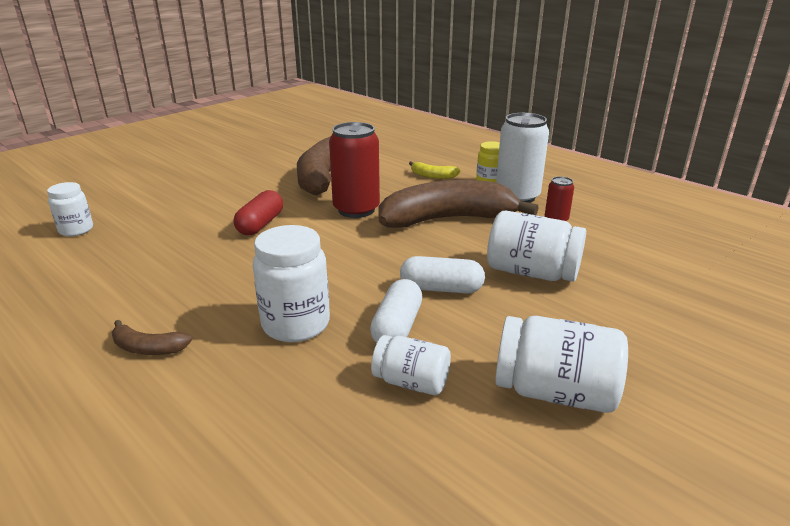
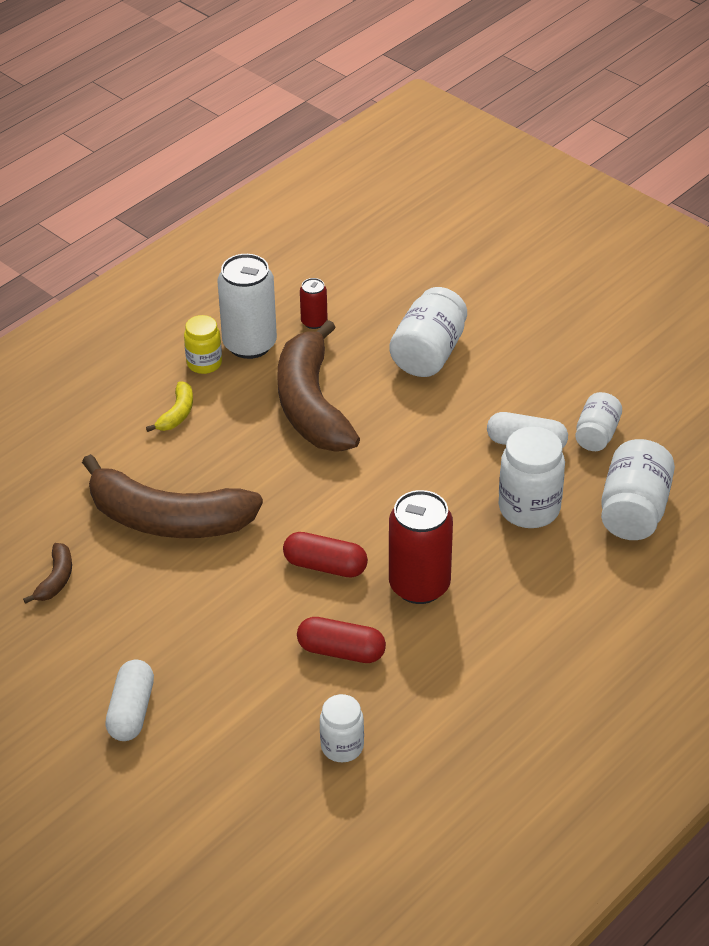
camera: 90 degrees left, 15 degrees up
(148, 348) = (575, 601): brown banana -> brown banana (56, 579)
(168, 230) = (341, 651): none -> red capsule
(356, 209) = (284, 483): red can -> red can (419, 585)
(441, 288) = (462, 414): white capsule -> white capsule (131, 711)
(555, 392) = (596, 362): white jar -> white jar (633, 511)

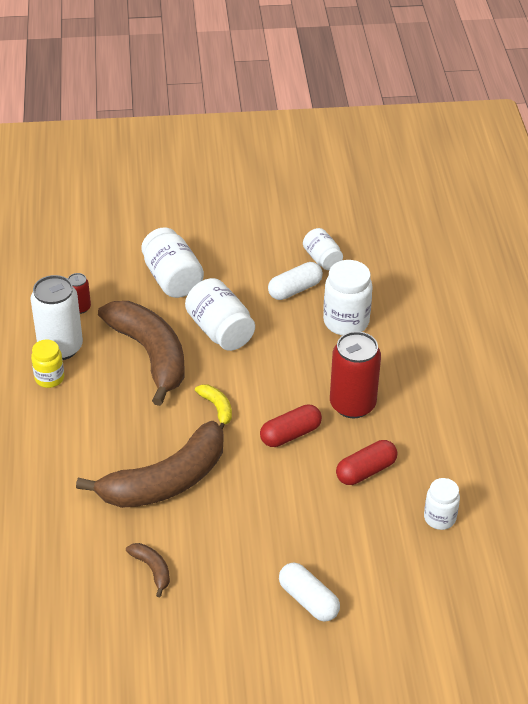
camera: 50 degrees left, 0 degrees up
(177, 414) = (78, 419): yellow banana -> yellow banana (217, 408)
(311, 405) = (150, 355): brown banana -> brown banana turned 150 degrees counterclockwise
(633, 511) = (395, 284): white jar -> white jar (220, 331)

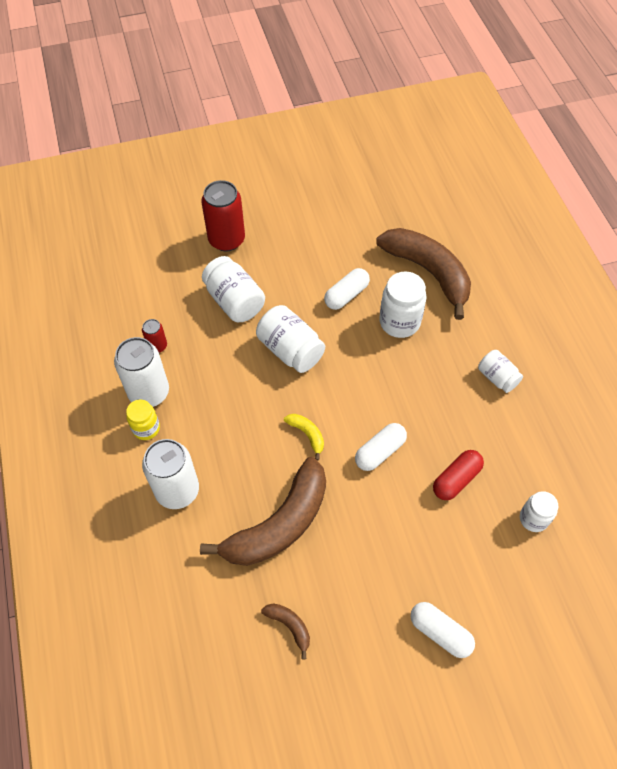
camera: 10 degrees left, 15 degrees up
(67, 436) = (177, 490): none -> white can
(150, 355) = (233, 387): brown banana -> brown banana (428, 272)
(290, 434) = (380, 451): red capsule -> white capsule
(322, 259) = (362, 259): white jar -> white jar (497, 378)
(352, 404) = (427, 409): red can -> red can (226, 240)

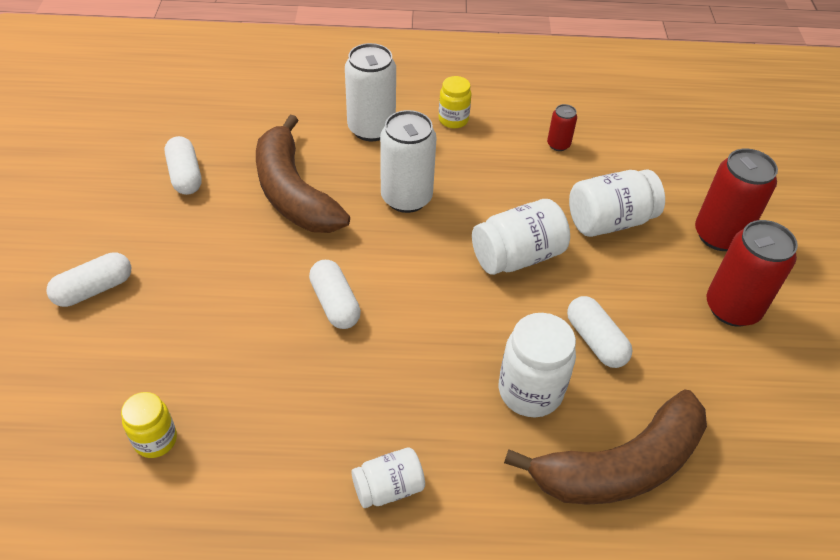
camera: 105 degrees right, 10 degrees down
(149, 392) = (497, 129): white can -> white can (406, 198)
(289, 626) = (185, 175): brown banana -> white capsule
(290, 230) = (732, 308): none -> red can
(307, 434) = (390, 242): yellow banana -> none
(456, 479) = (257, 371): red capsule -> none
(533, 519) = (155, 440): white jar -> yellow jar

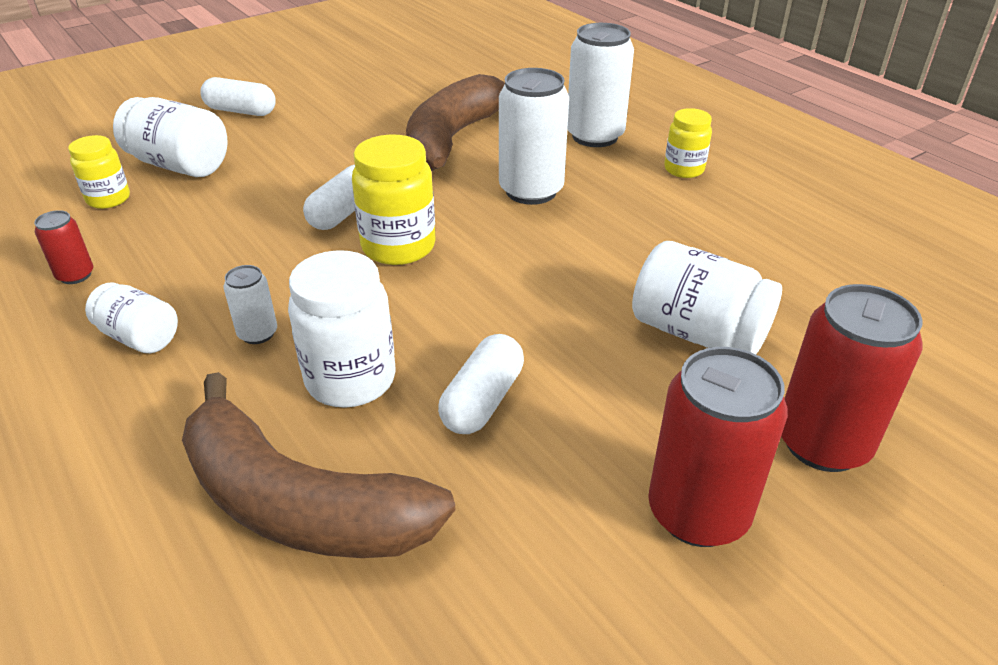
camera: 55 degrees right, 10 degrees down
(185, 175) = (407, 89): white capsule -> none
(408, 297) = (398, 246): none -> yellow jar
(442, 417) = (257, 333): none -> white can
(517, 256) = (543, 289): white jar -> white jar (180, 165)
(558, 145) = (763, 245): red can -> red can (75, 275)

